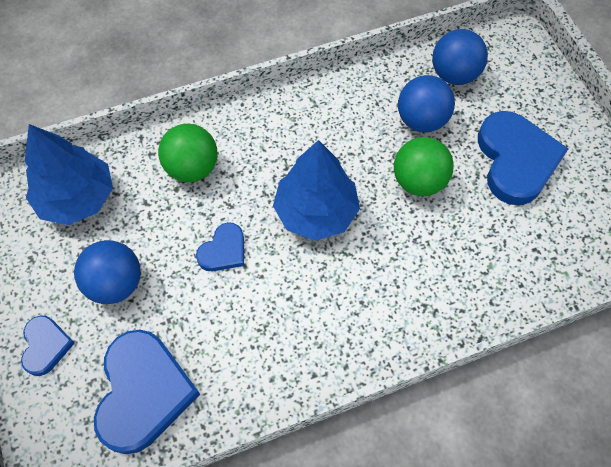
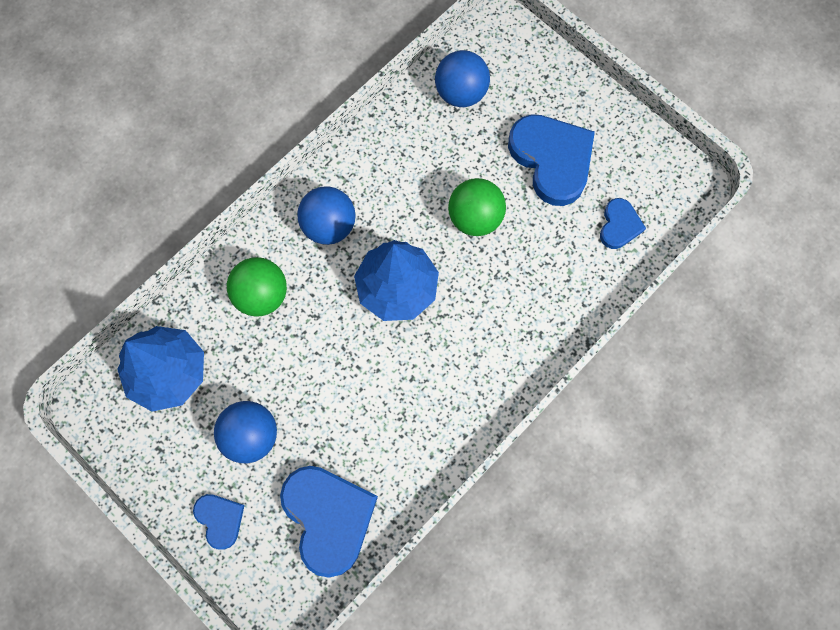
camera: 25 degrees left, 10 degrees up
(223, 250) = (332, 362): blue heart -> blue heart (619, 225)
(421, 120) = (451, 154): blue ball -> blue ball (329, 226)

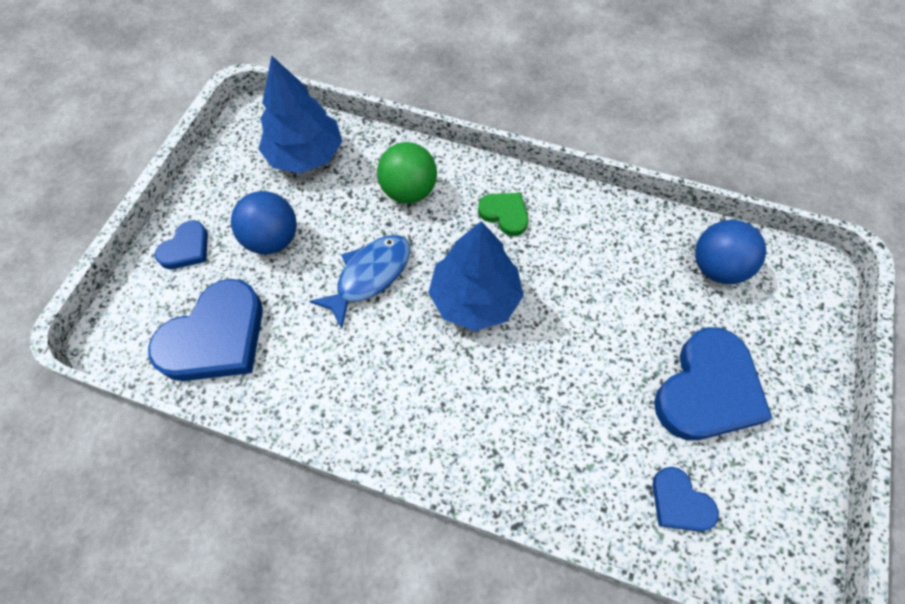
camera: 65 degrees right, 10 degrees down
(329, 226) = (504, 214): blue ball -> green heart
(333, 365) = (369, 276): none -> blue fish
(475, 218) = (591, 339): green ball -> none
(619, 225) = (679, 502): blue heart -> blue heart turned 60 degrees clockwise

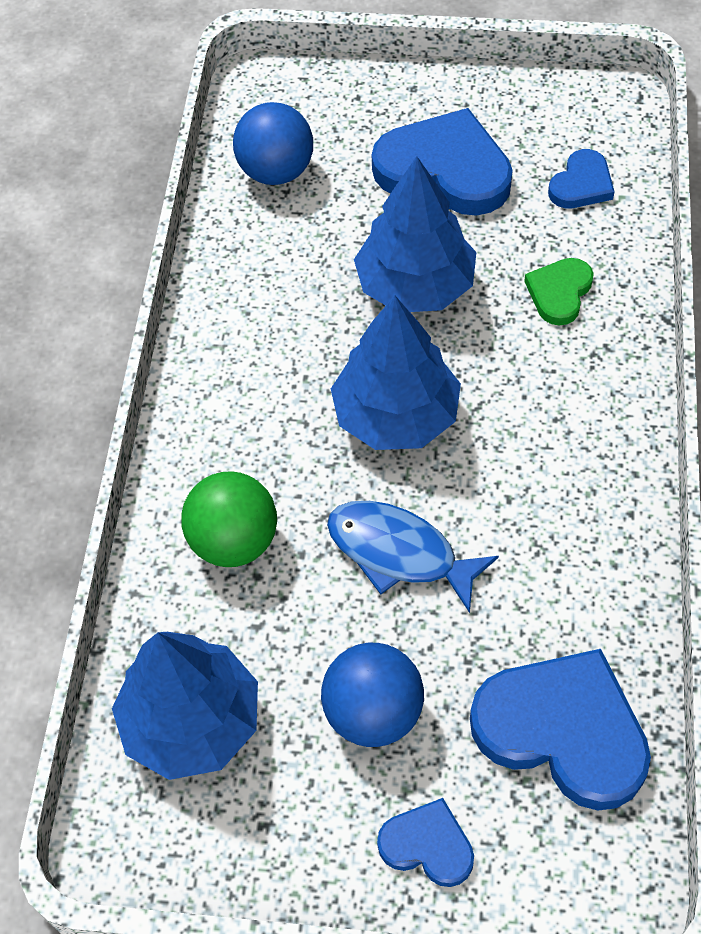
camera: 100 degrees left, 5 degrees down
(504, 214) = (248, 407): green heart -> green heart (559, 293)
(587, 338) = (415, 286): none -> blue tree

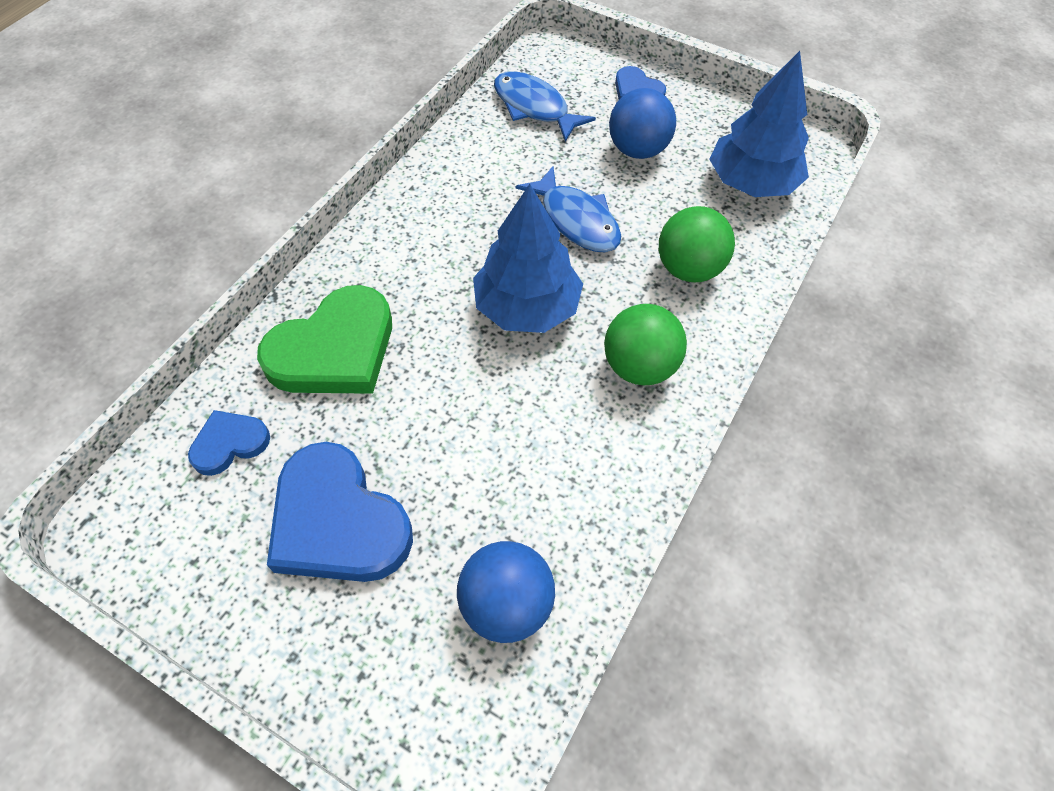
camera: 160 degrees left, 0 degrees up
(247, 399) = (639, 366): none -> green ball
(415, 286) = (446, 407): blue tree -> none
(559, 293) = (334, 349): green heart -> green heart, size x1.93
(562, 731) = (534, 108): blue heart -> blue fish

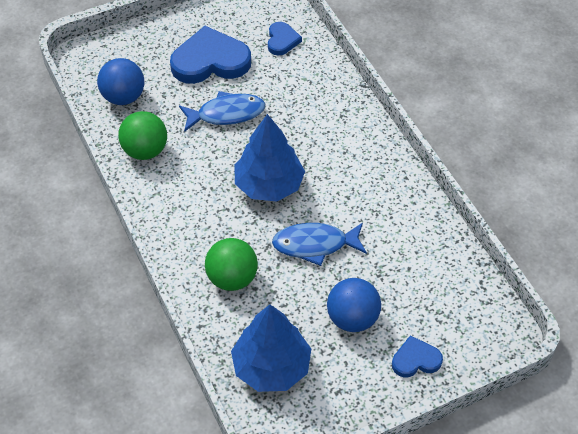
camera: 125 degrees right, 5 degrees down
(334, 349) = (306, 95): green heart -> none
(534, 108) = (440, 282): blue fish -> blue fish (226, 114)
(639, 366) = (190, 211): green ball -> green ball (145, 150)

